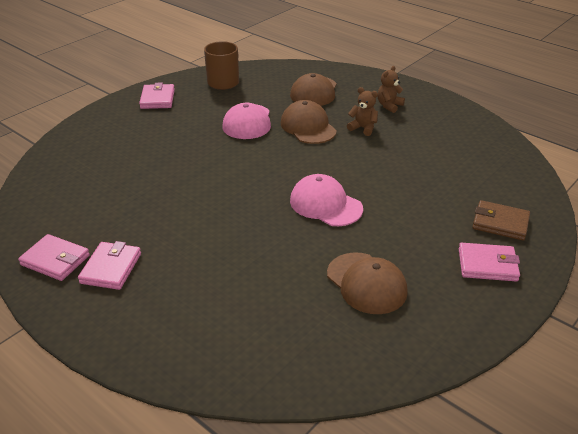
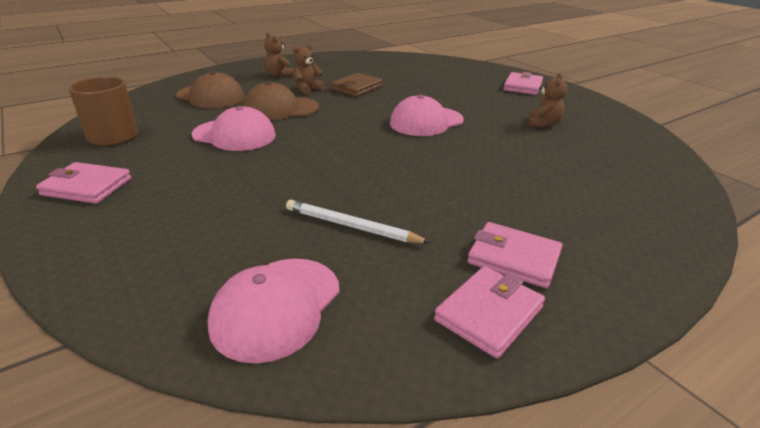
camera: 75 degrees left, 5 degrees down
(58, 188) = (276, 307): none -> pink cap
(136, 197) = (352, 226): none -> white pencil
(366, 283) = (543, 124): brown cap -> brown teddy bear
(500, 223) = (475, 75): brown wallet -> brown wallet (357, 88)

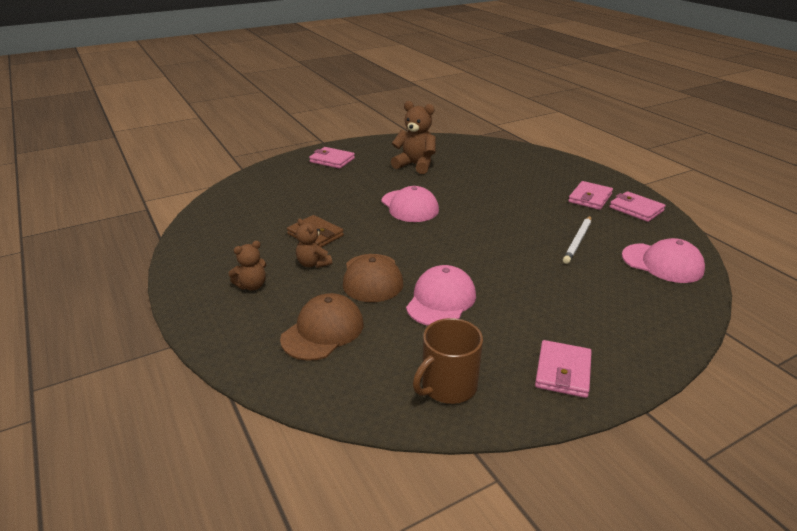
camera: 85 degrees left, 0 degrees up
(543, 124) = (415, 165): brown teddy bear -> brown teddy bear, size x1.67

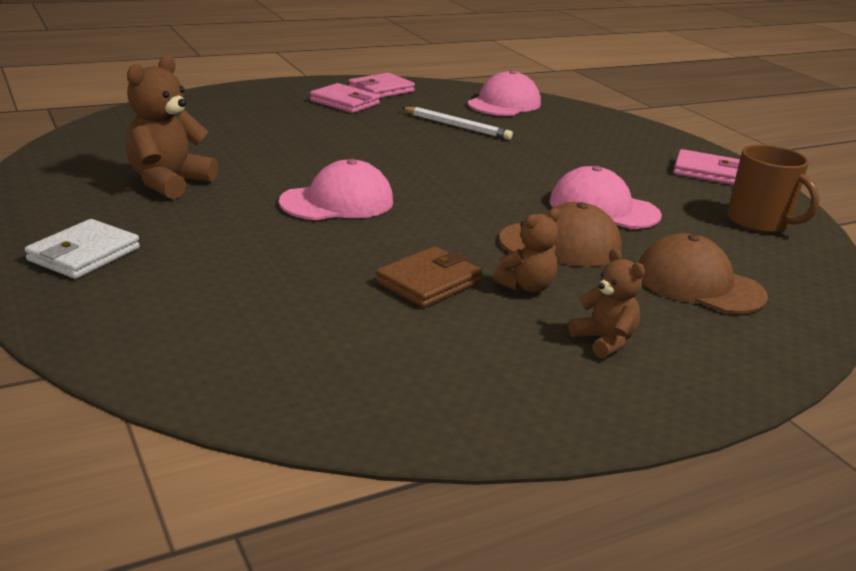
camera: 90 degrees left, 5 degrees down
(332, 160) = (84, 254): pink wallet -> white wallet

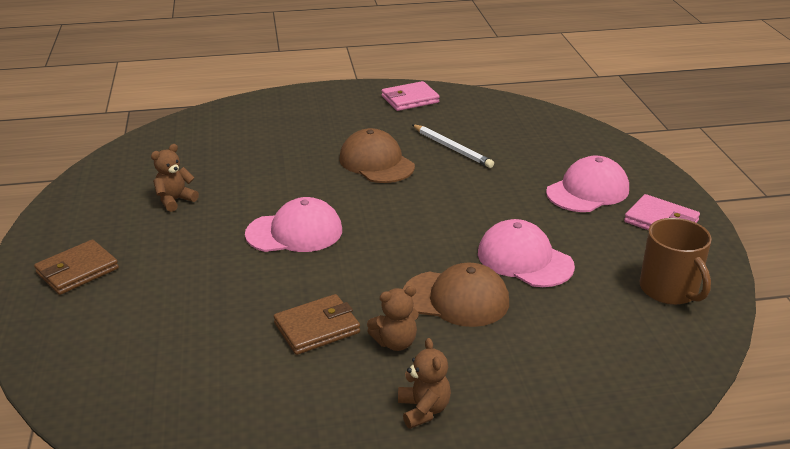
camera: 20 degrees right, 5 degrees up
(84, 254) = (77, 271): white wallet -> brown wallet
(168, 182) = (175, 200): brown teddy bear -> brown teddy bear, size x0.60
(345, 102) = (368, 114): pink wallet -> none
(504, 104) = (515, 121): pink cap -> pink cap (587, 191)
(698, 284) = (553, 358): brown cap -> brown cap (376, 162)

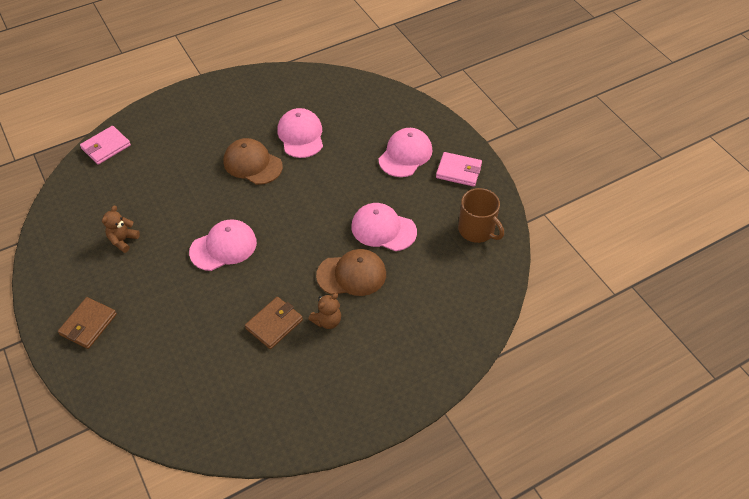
camera: 20 degrees left, 20 degrees up
(410, 99) = (251, 89): pink wallet -> pink wallet (106, 147)
(423, 410) = (362, 365): brown teddy bear -> none
(452, 148) = (301, 135): white pencil -> pink cap

